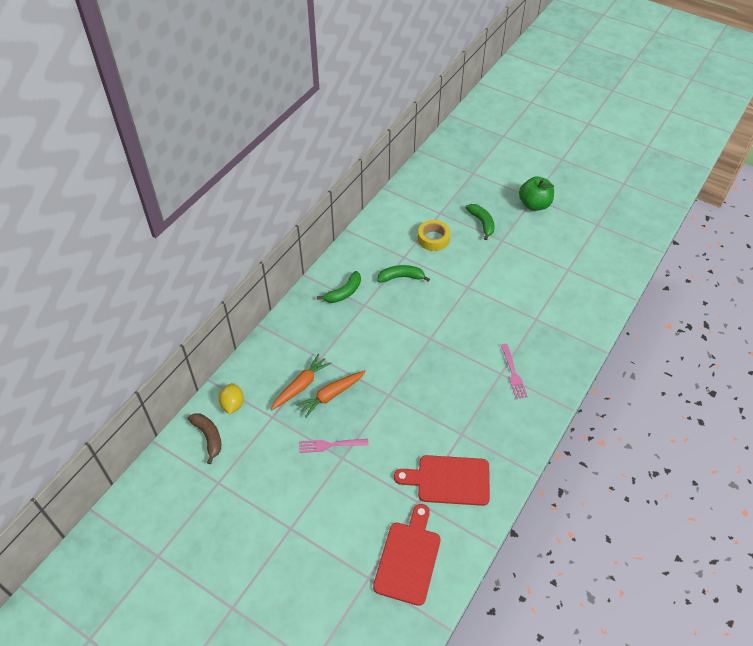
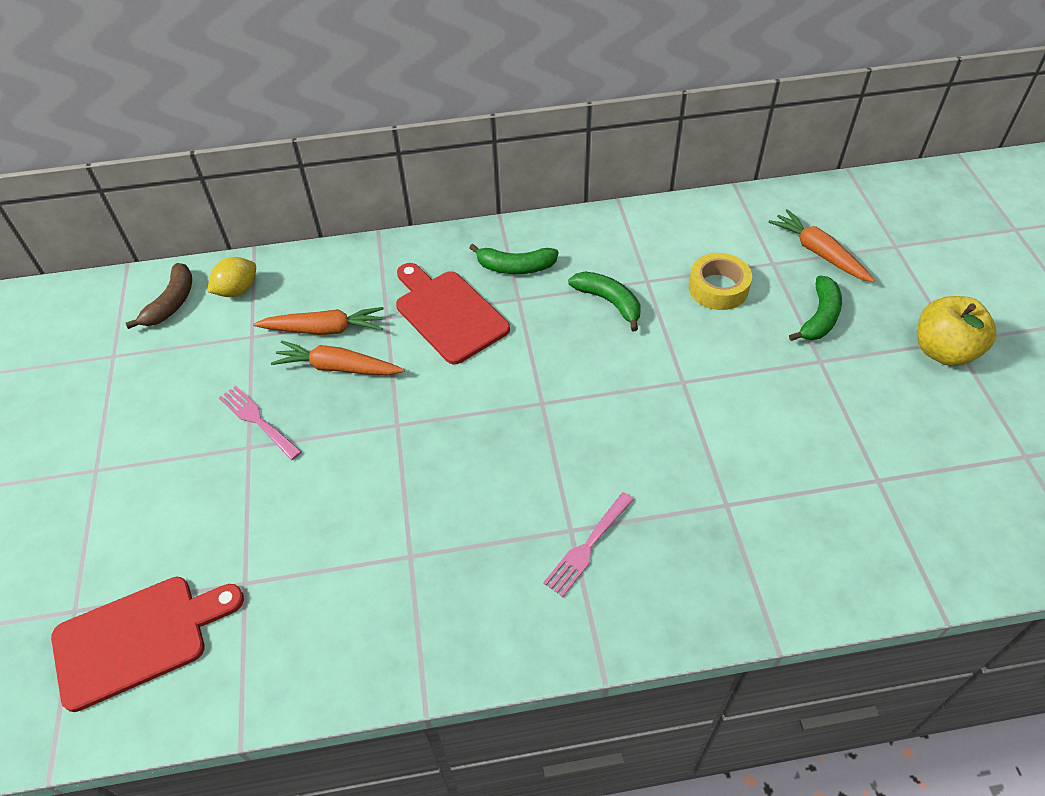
camera: 50 degrees right, 0 degrees up
(449, 480) = (313, 596): red cutting board -> red cutting board (448, 313)
(450, 196) = (818, 253): none -> orange carrot
(534, 204) = (943, 351): green apple -> yellow apple

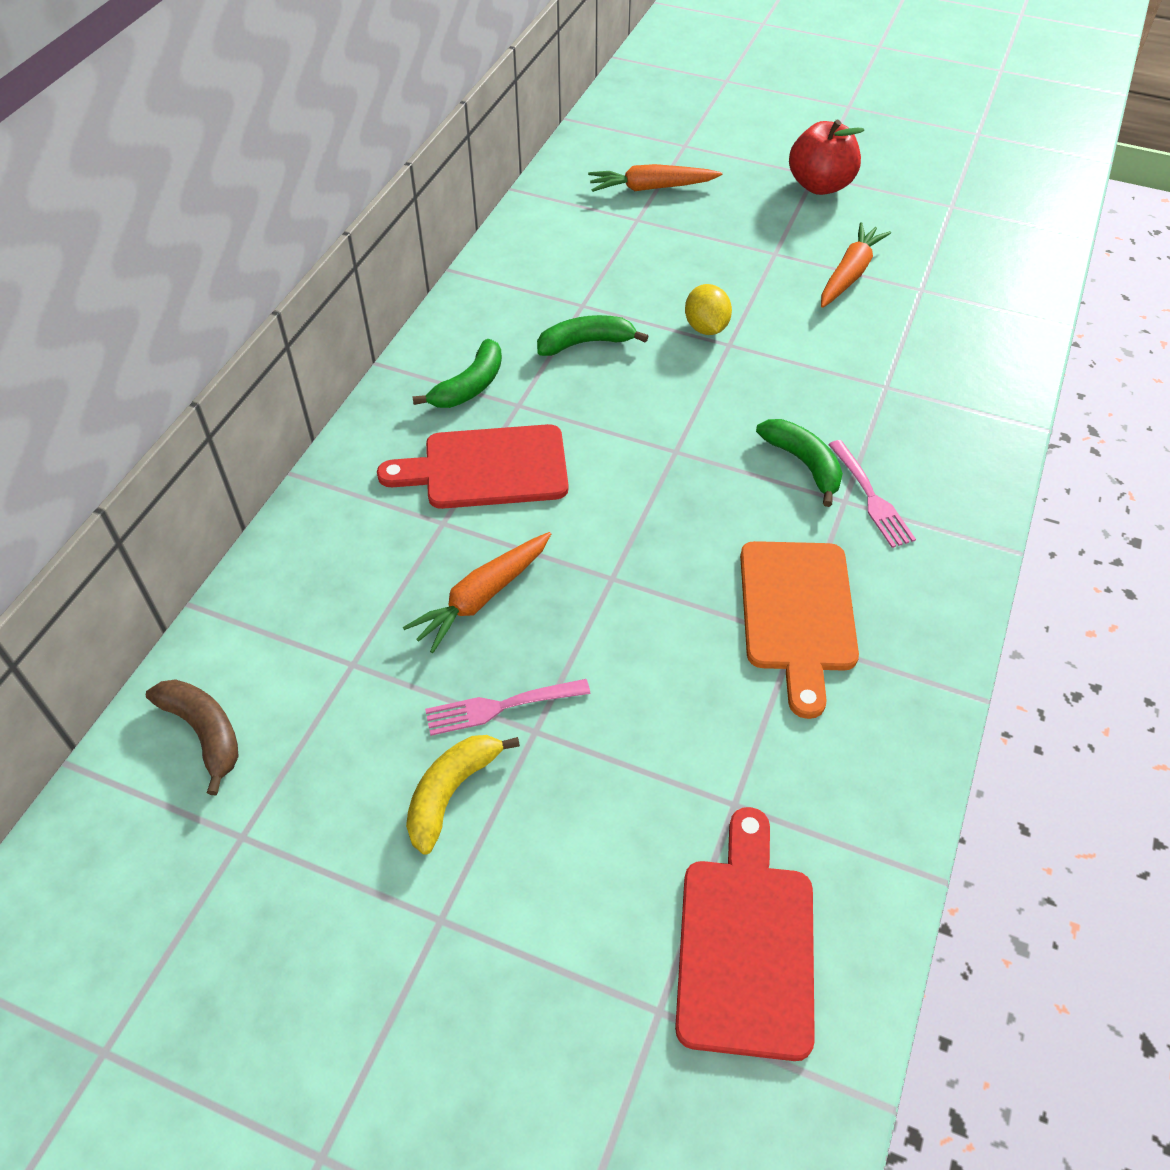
camera: 60 degrees left, 0 degrees up
(183, 430) = (451, 793): none -> yellow banana
(237, 290) = (254, 650): yellow lemon -> yellow lemon (706, 328)
(324, 329) = (409, 586): orange carrot -> orange carrot (850, 274)
(433, 548) = (797, 614): none -> orange cutting board
(718, 288) = (636, 266): yellow tape -> none
(819, 317) = (726, 227): green banana -> green banana (803, 464)
(943, 351) = (820, 185): yellow apple -> red apple

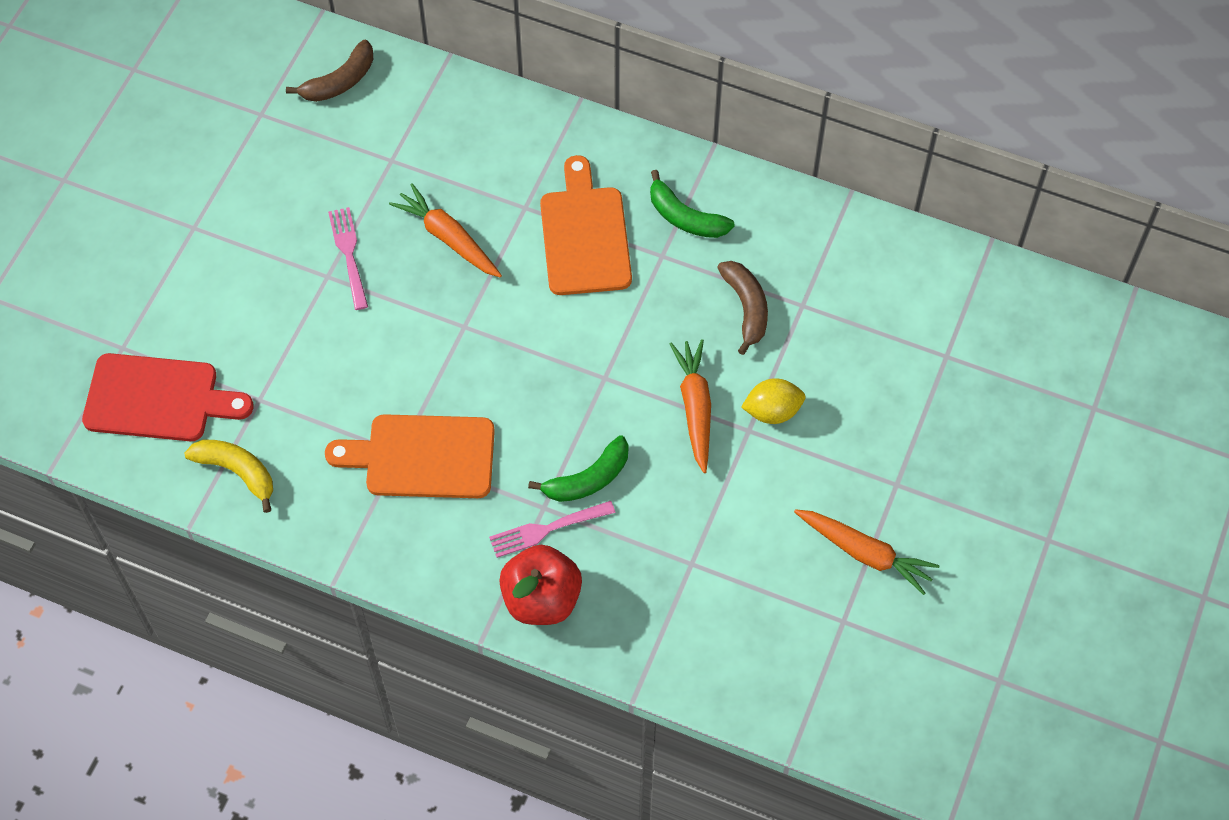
camera: 90 degrees right, 10 degrees up
(451, 793) = (282, 228): yellow banana -> yellow banana (237, 472)
(487, 468) = (585, 235): red cutting board -> orange cutting board
(585, 343) = (746, 308): green banana -> brown banana
(651, 188) = (1005, 371): orange carrot -> orange carrot (695, 407)
(820, 185) = (1026, 543): red apple -> red apple (541, 599)

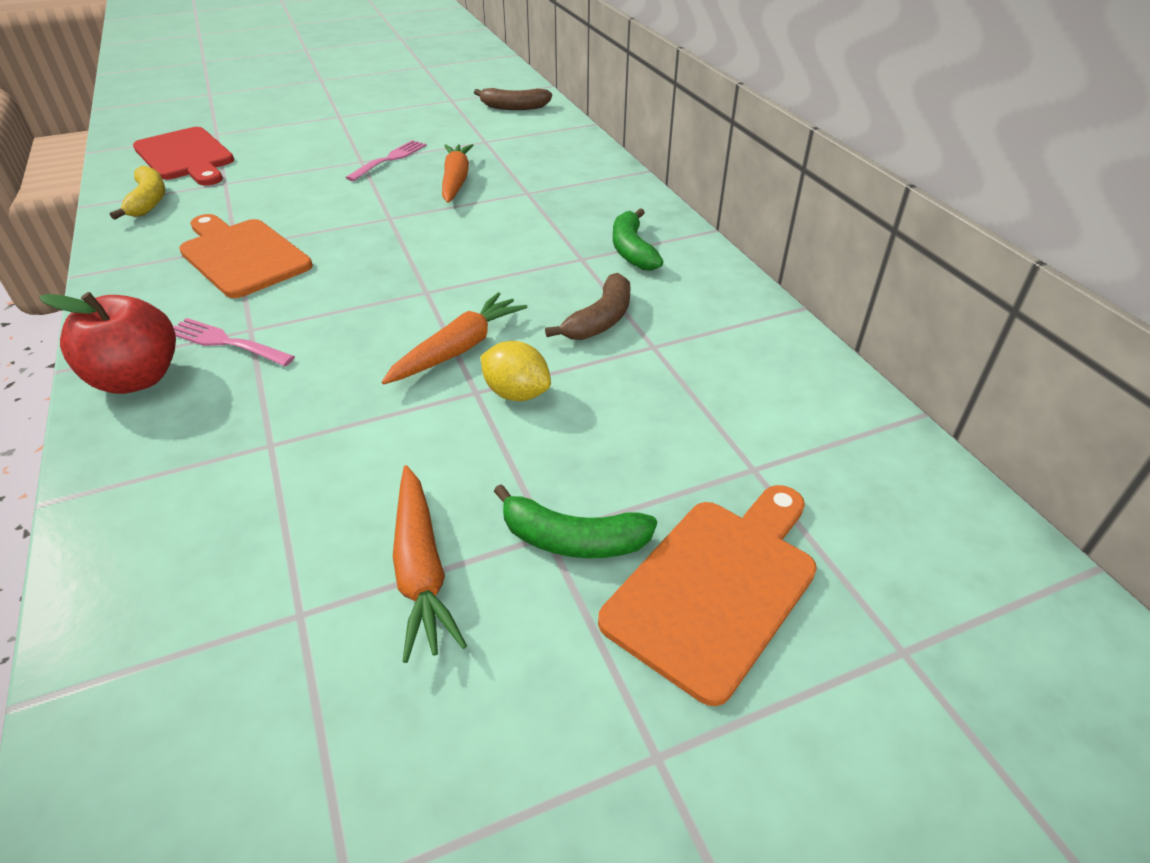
camera: 45 degrees right, 20 degrees down
(585, 235) = (543, 222): orange cutting board -> orange cutting board (716, 587)
(588, 479) = (307, 335): green banana -> green banana (572, 539)

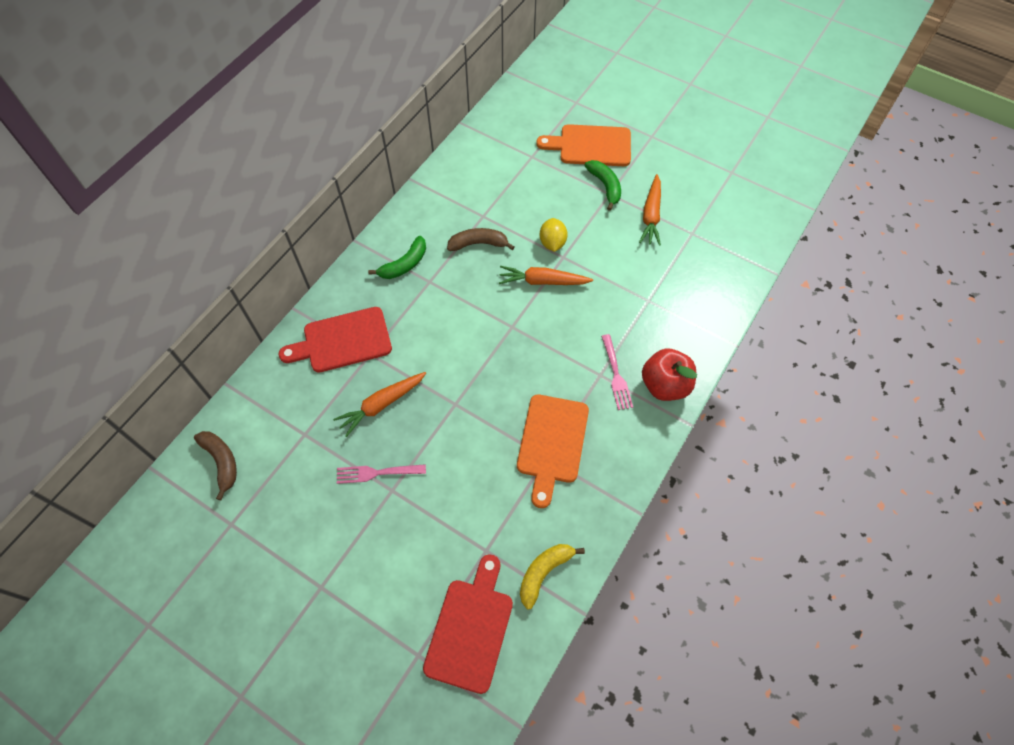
camera: 125 degrees left, 20 degrees up
(421, 570) = (651, 215): orange carrot -> orange carrot turned 150 degrees clockwise
(566, 183) = (342, 341): none -> red cutting board

